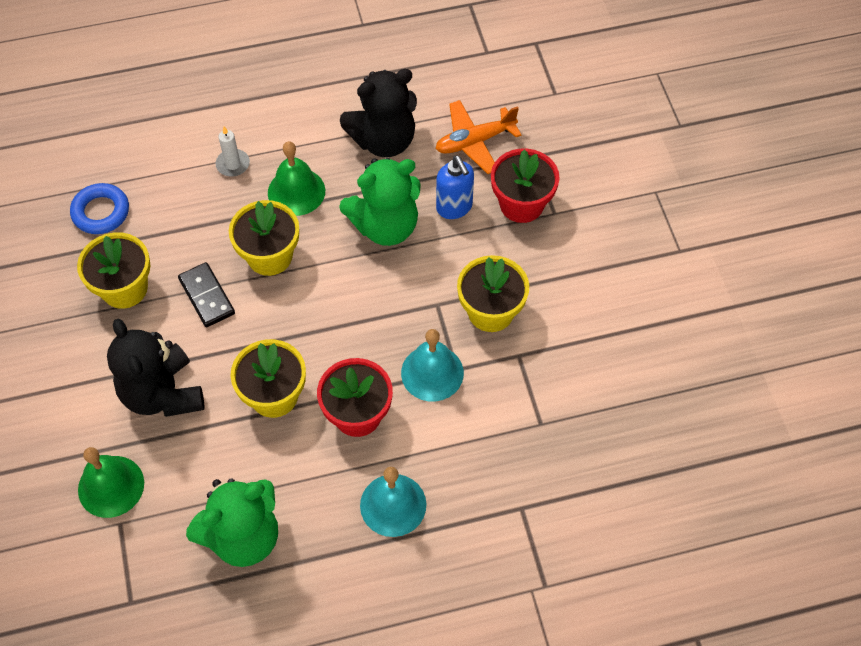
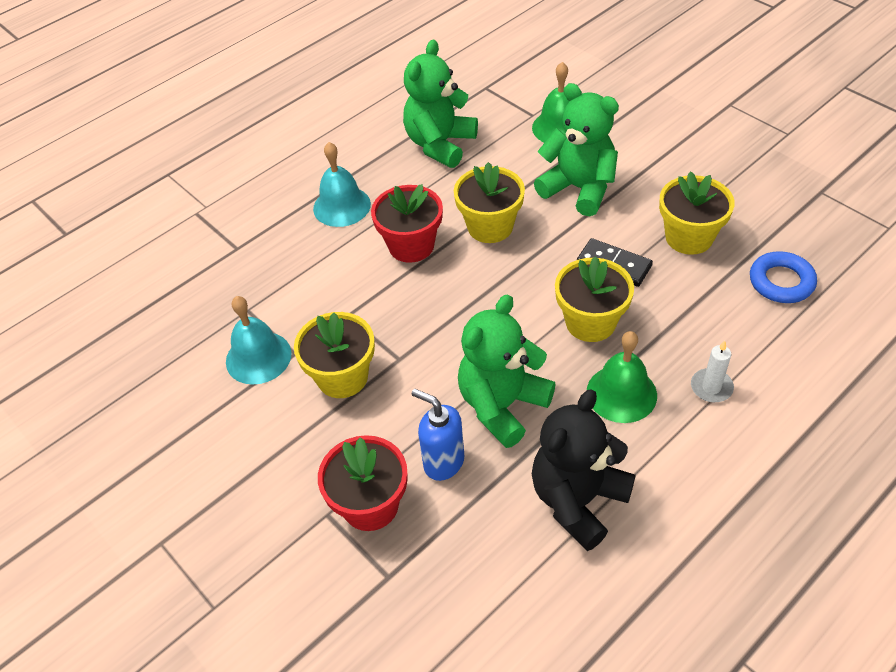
camera: 155 degrees right, 10 degrees down
(163, 394) = (579, 189): black teddy bear -> green teddy bear
(432, 373) = (367, 302): turquoise bell -> turquoise bell (258, 357)
(474, 142) = (471, 557): orange plane -> none

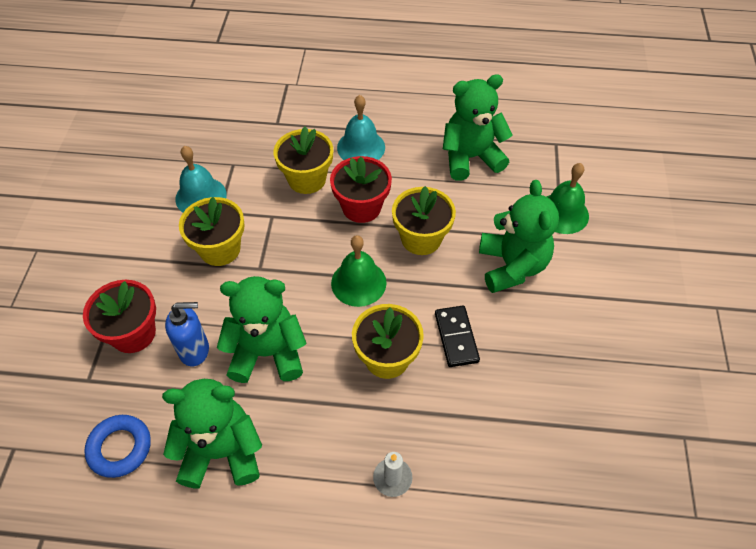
camera: 45 degrees right, 5 degrees up
(443, 462) = (195, 350): blue soap dispenser -> blue soap dispenser turned 90 degrees clockwise
(578, 500) = (222, 452): black teddy bear -> green teddy bear
(621, 393) = (337, 420): green bell -> green bell (358, 282)
(689, 237) = (533, 370): yellow flower pot -> yellow flower pot (307, 179)
(781, 282) = (548, 465): blue ring -> blue ring (120, 448)

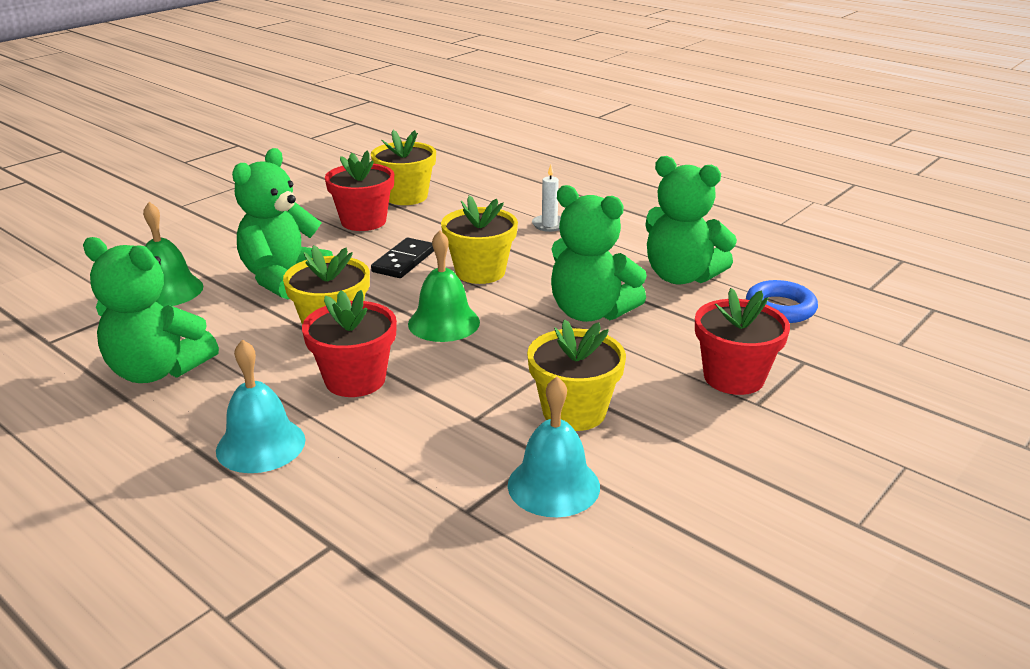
camera: 145 degrees left, 25 degrees down
(195, 350) = (667, 340): blue soap dispenser -> none
(307, 179) = (382, 439): yellow flower pot -> yellow flower pot (406, 196)
(551, 377) = (363, 221): none -> red flower pot

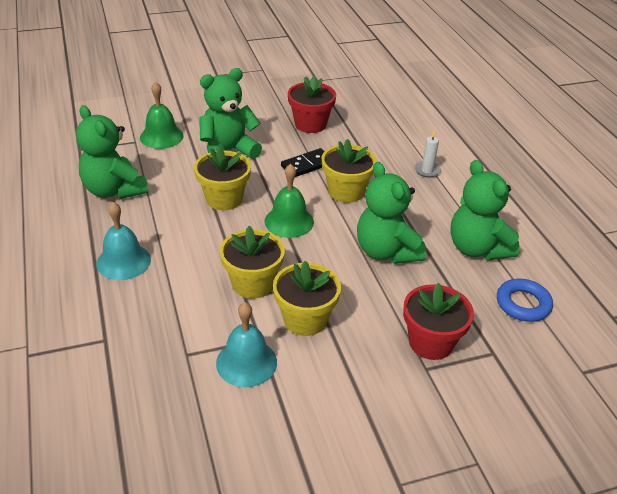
camera: 30 degrees right, 10 degrees up
(355, 380) = (205, 240): red flower pot -> none
(406, 196) = (354, 113): yellow flower pot -> yellow flower pot (253, 284)

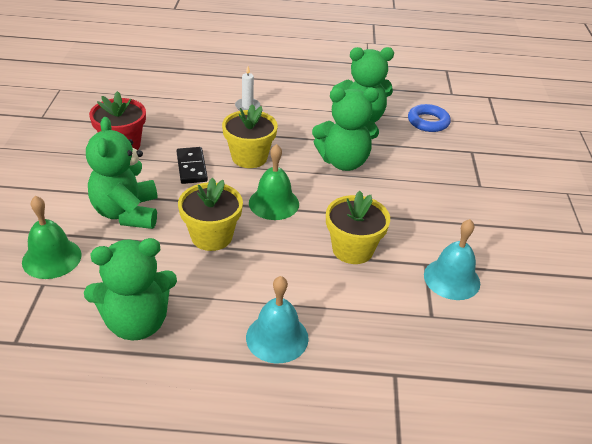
camera: 70 degrees left, 0 degrees up
(305, 319) = (410, 230): yellow flower pot -> none
(431, 342) = (454, 174): red flower pot -> none

